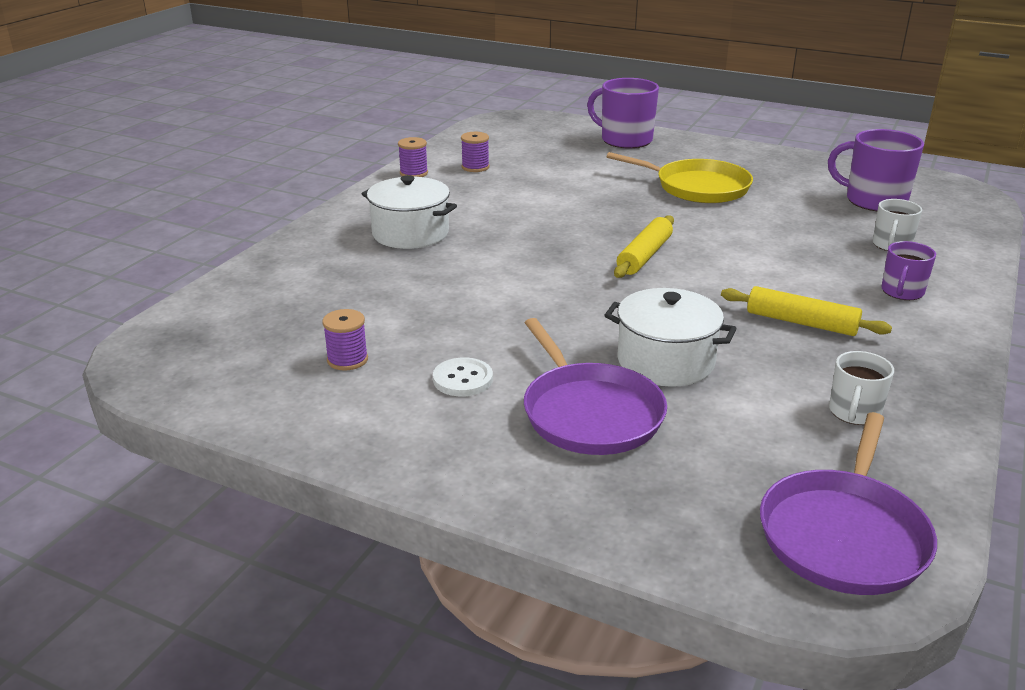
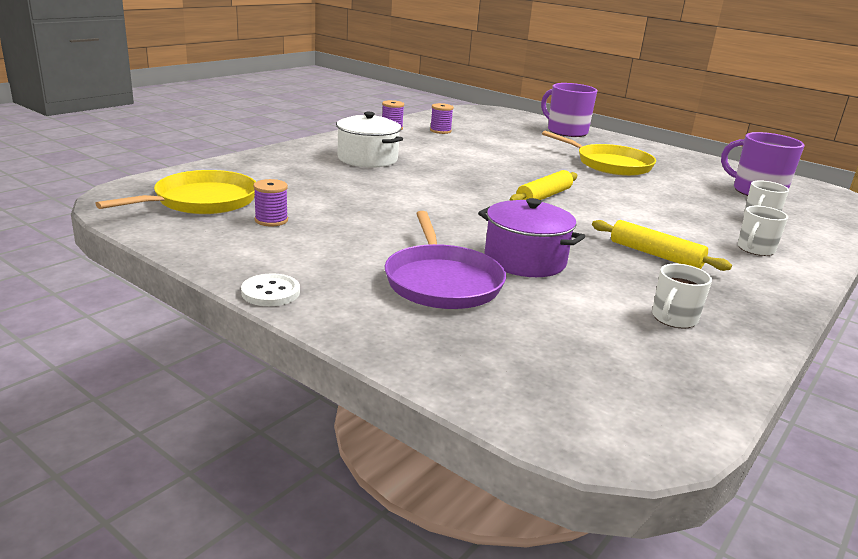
camera: 10 degrees right, 5 degrees down
(245, 345) = (201, 201): none -> yellow pan
(463, 379) = (352, 245): white button -> white button (270, 292)
(665, 361) = (525, 260): white pot -> purple pot
(844, 534) = (622, 399): purple pan -> none
(902, 292) = (755, 249): purple mug -> white mug

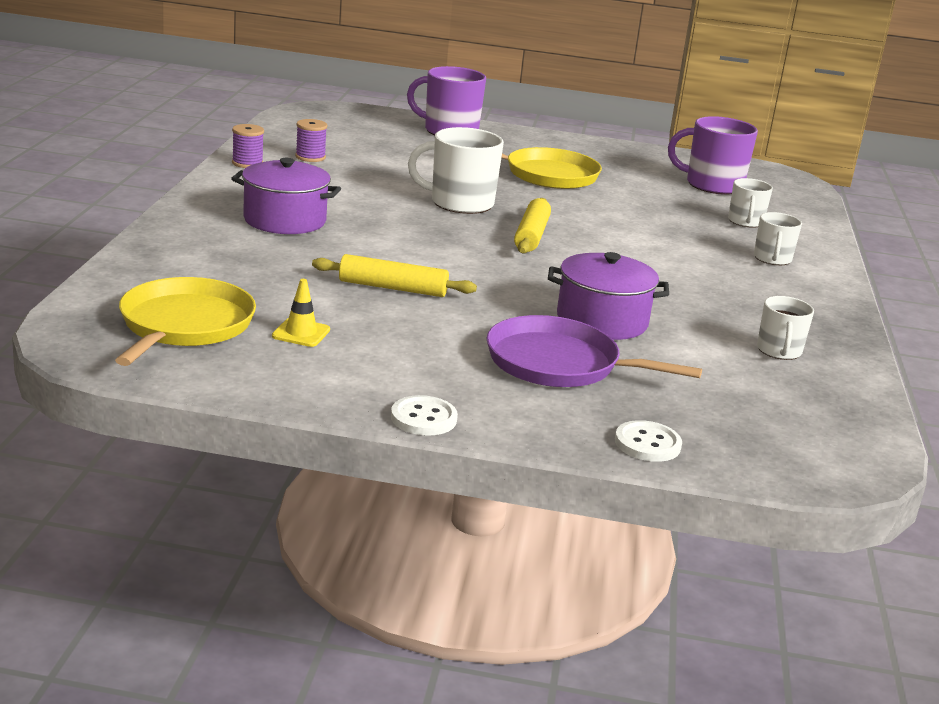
camera: 30 degrees left, 0 degrees up
(271, 220) = (301, 333): purple spool -> yellow traffic cone
(367, 159) = (285, 220): white pot -> purple pot
(435, 360) = (647, 444): none -> white button
(442, 281) = (559, 364): purple pan -> purple pan turned 150 degrees clockwise
(513, 169) = (460, 203): none -> white mug
(655, 255) = (701, 286): yellow rolling pin -> yellow rolling pin (393, 288)

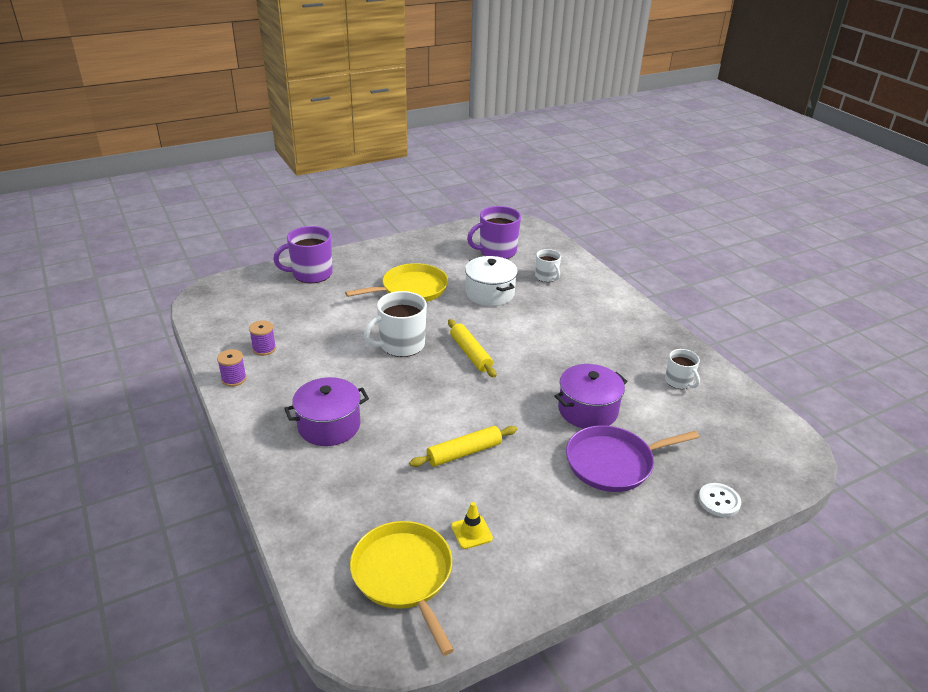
camera: 35 degrees left, 10 degrees up
(423, 418) = (615, 561): white button -> none
(641, 208) = (490, 293): none -> white pot
(772, 259) = (592, 303): white mug -> none

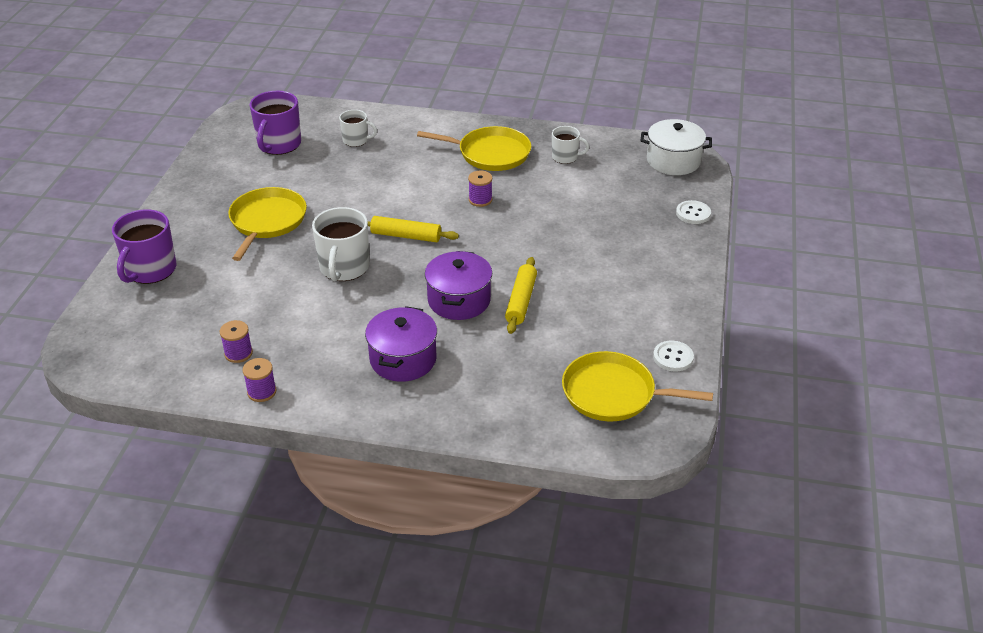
camera: 50 degrees left, 5 degrees up
(471, 532) = (606, 339): yellow traffic cone -> none
(490, 293) = (337, 182): white pot -> white pot (673, 161)
(495, 594) = (673, 357): none -> white button
(560, 366) = (480, 200): none -> purple spool
(587, 410) = (545, 216): purple pot -> purple pot (459, 300)
(613, 463) = (611, 236): purple pan -> none
(623, 341) = (490, 153): none -> yellow pan

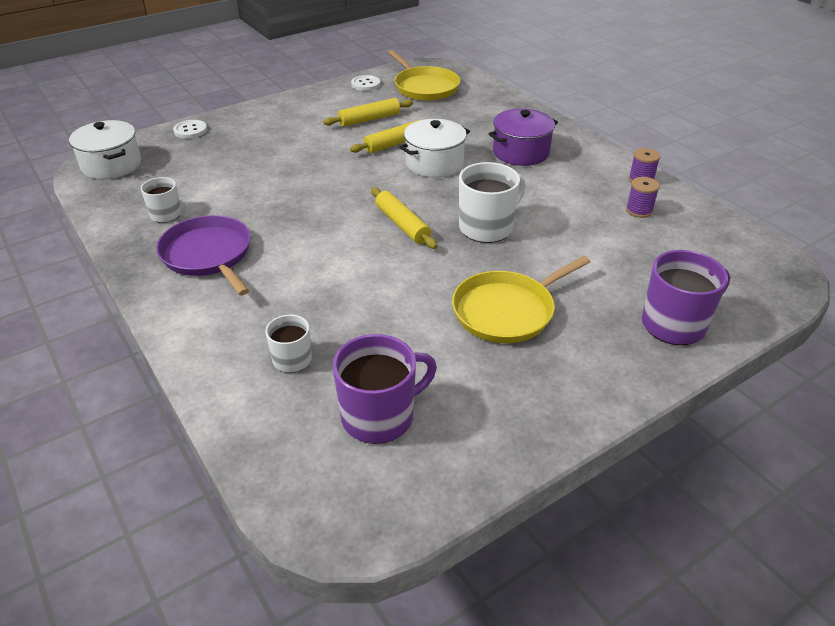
camera: 135 degrees left, 0 degrees up
(459, 300) = (434, 163): purple pot -> white pot
(480, 200) = (297, 219): purple spool -> none
(490, 153) = (208, 255): yellow pan -> purple pan
(587, 313) = (369, 119): none -> yellow rolling pin

